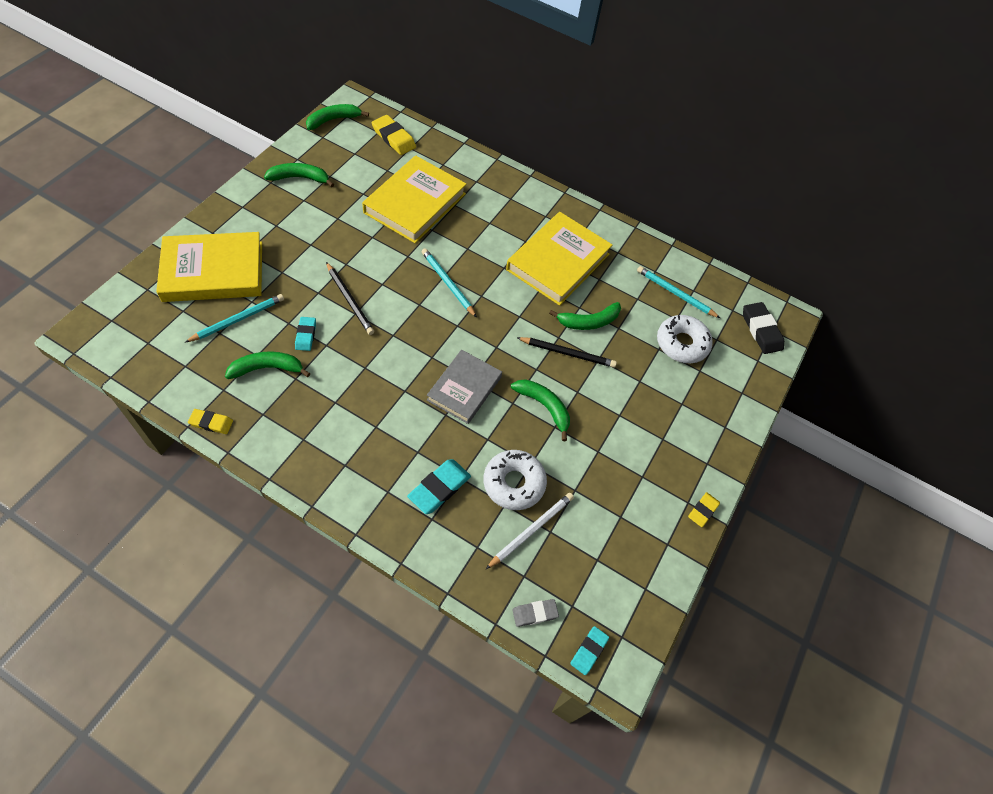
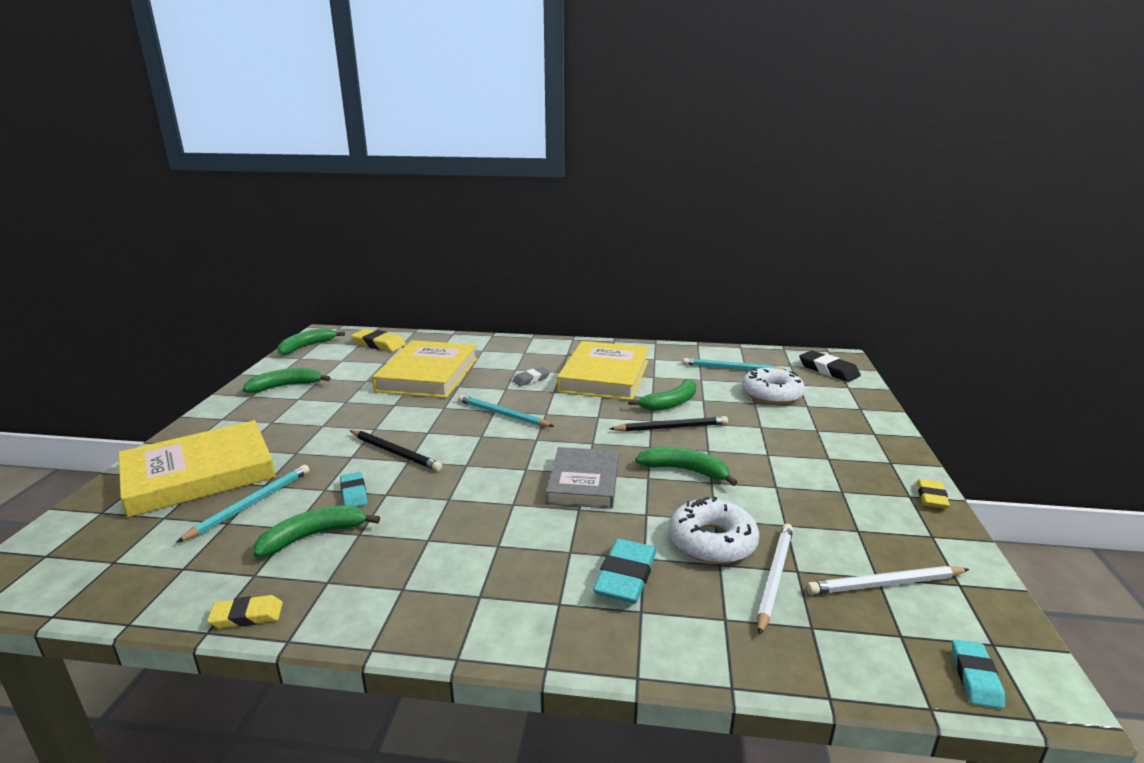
camera: 15 degrees left, 35 degrees down
(535, 613) = (866, 663): grey eraser -> grey eraser (531, 379)
(597, 567) = (885, 584): none -> white pencil

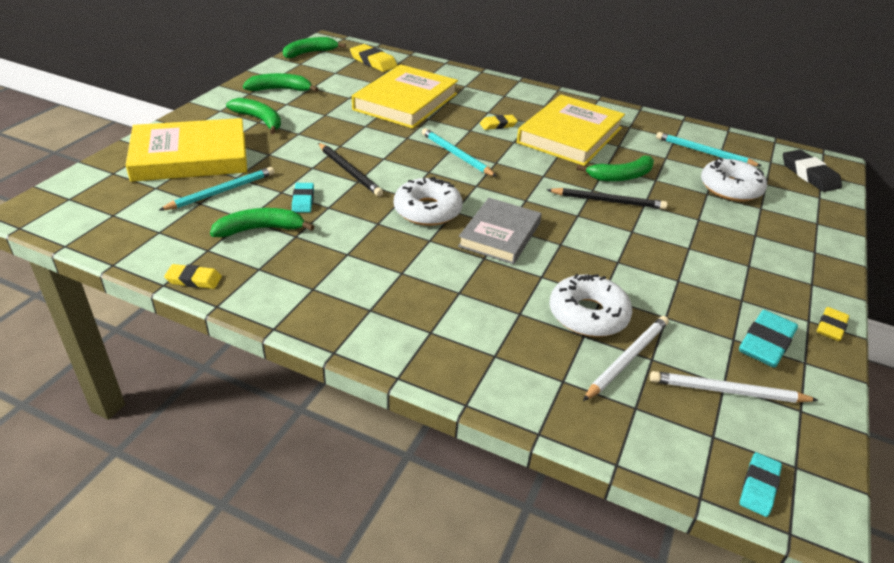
camera: 15 degrees right, 15 degrees up
(497, 474) = (427, 210): none -> white donut
(531, 379) = (498, 125): grey eraser -> yellow eraser
(625, 576) = (496, 324): turquoise eraser -> turquoise eraser (766, 343)
(685, 470) = (598, 245): green banana -> green banana (259, 120)

